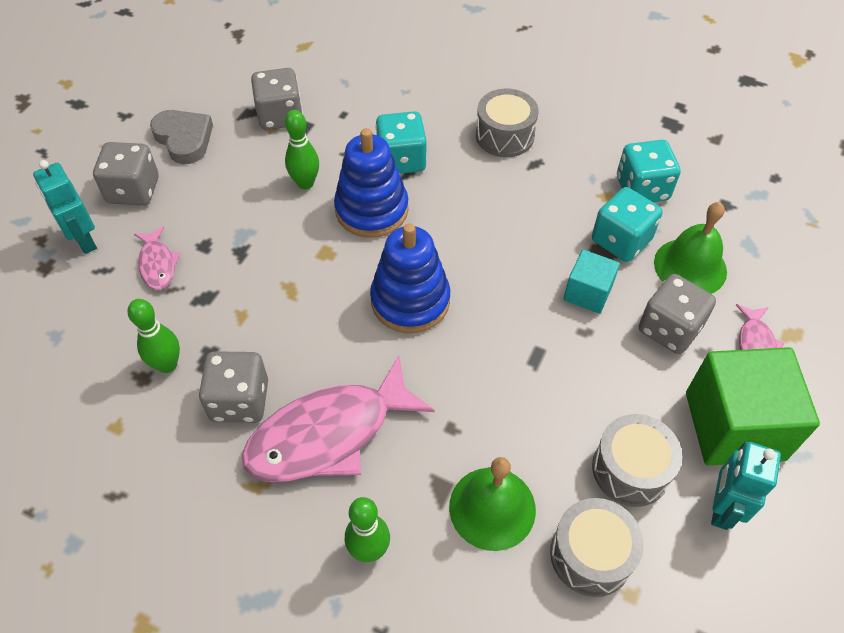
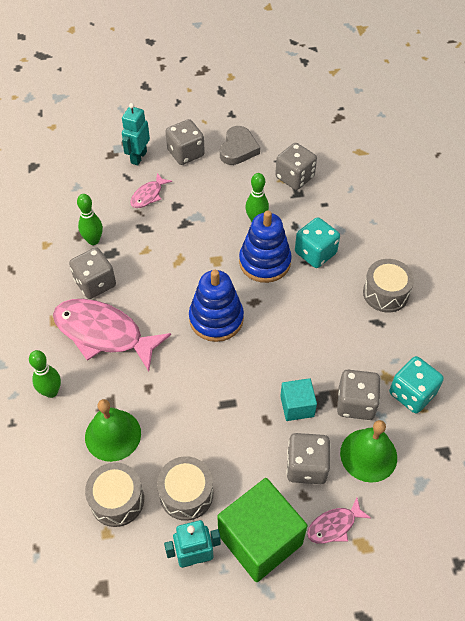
camera: 55 degrees right, 0 degrees up
(621, 240) = (355, 403): turquoise dice -> grey dice

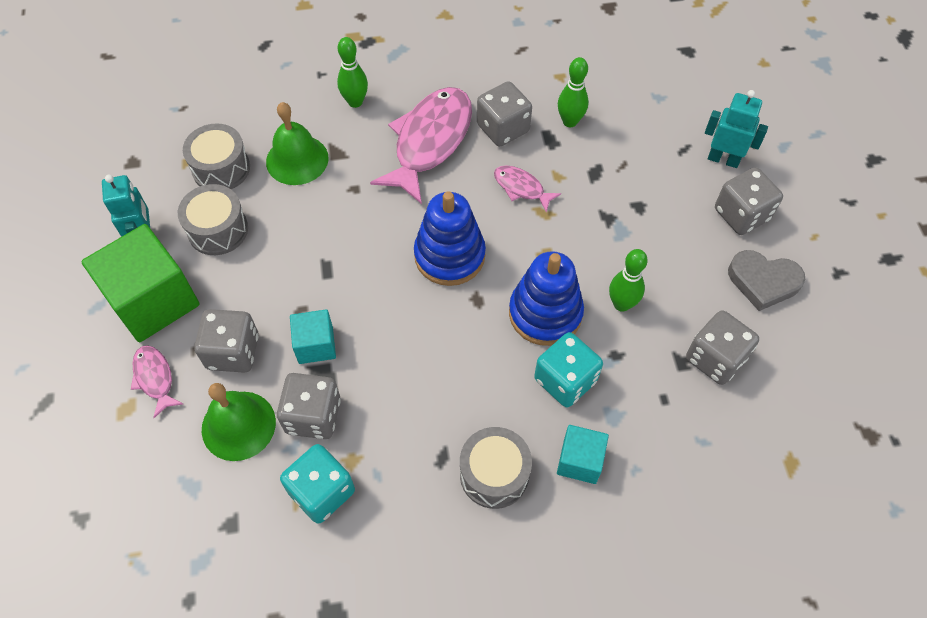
camera: 90 degrees right, 5 degrees up
(148, 195) = (653, 174): pink fish -> pink fish (521, 188)
(371, 248) = (580, 461): none -> turquoise cube

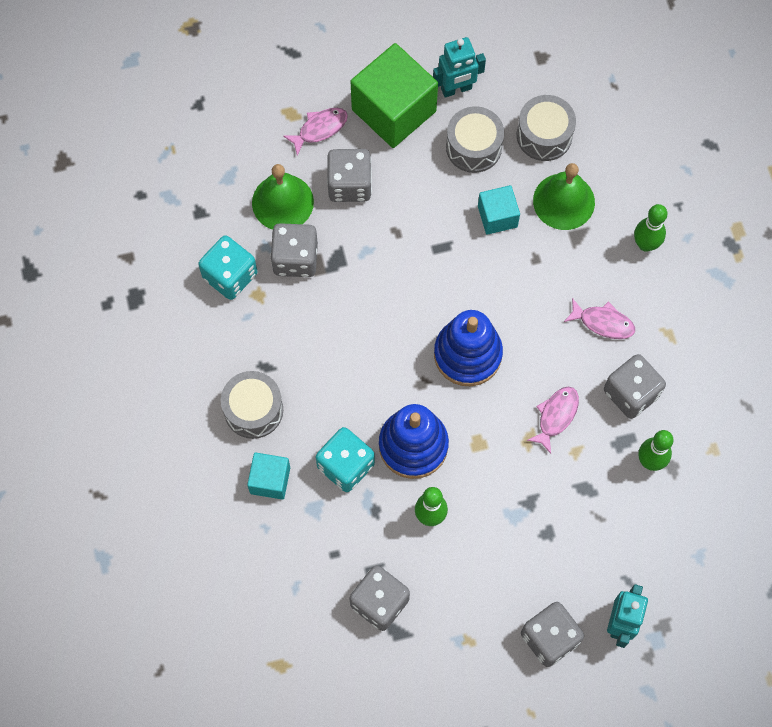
camera: 85 degrees right, 10 degrees up
(315, 345) = (362, 250): turquoise cube -> turquoise cube (497, 216)
(429, 142) = (603, 322): pink fish -> pink fish, size x0.48
(763, 282) = (469, 654): grey heart -> none

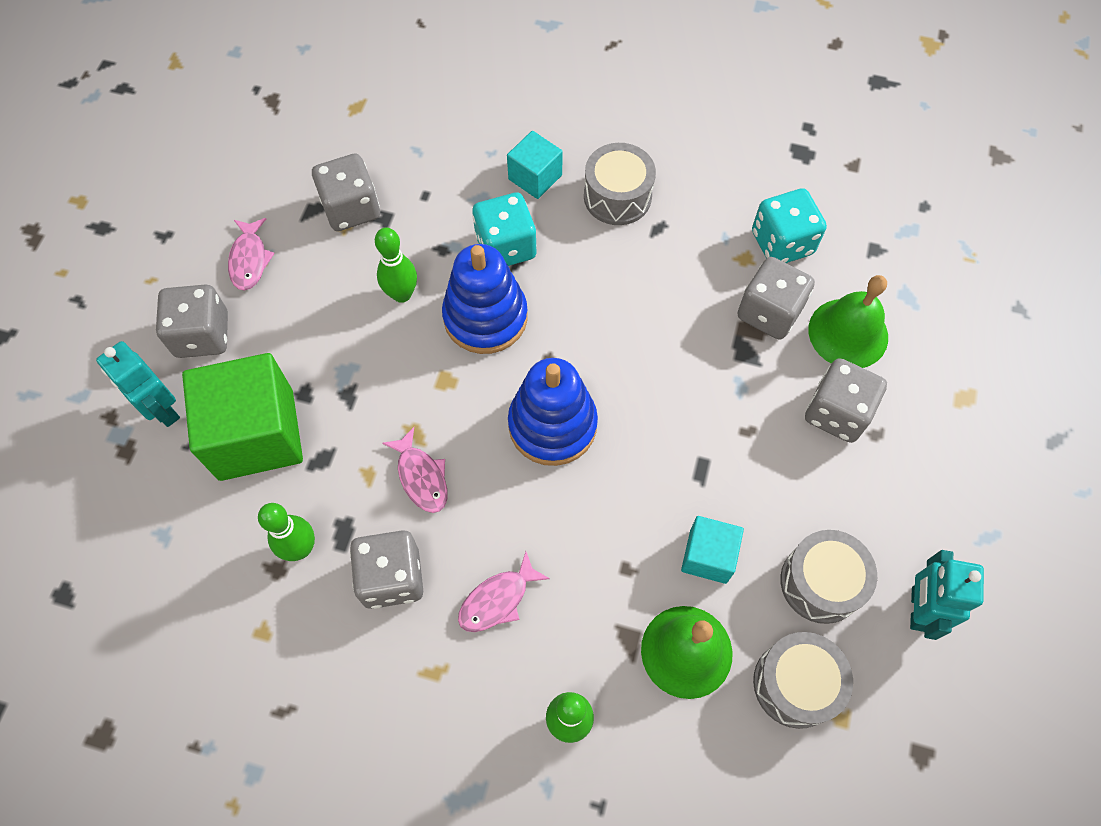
camera: 120 degrees right, 5 degrees down
(320, 129) = (929, 418): pink fish -> pink fish (249, 260)
(394, 110) = (919, 514): green cube -> green cube (256, 434)

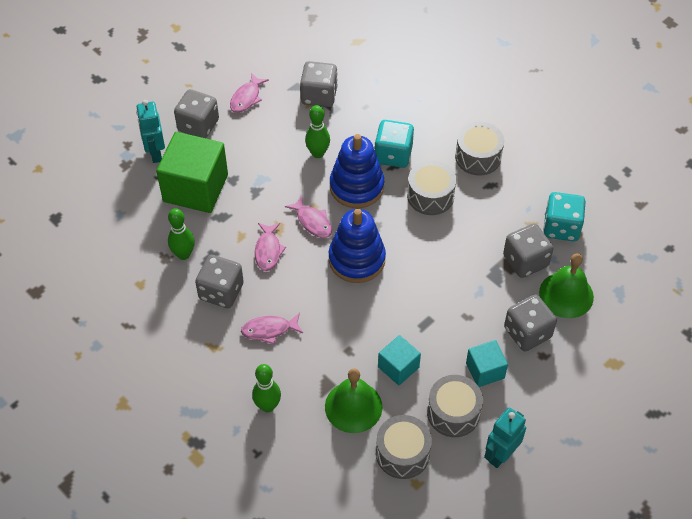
camera: 30 degrees right, 10 degrees down
(457, 400) = (313, 222): none -> pink fish
(535, 177) = (436, 125): turquoise cube -> turquoise cube (485, 370)
(591, 281) = (430, 196): none -> grey drum

